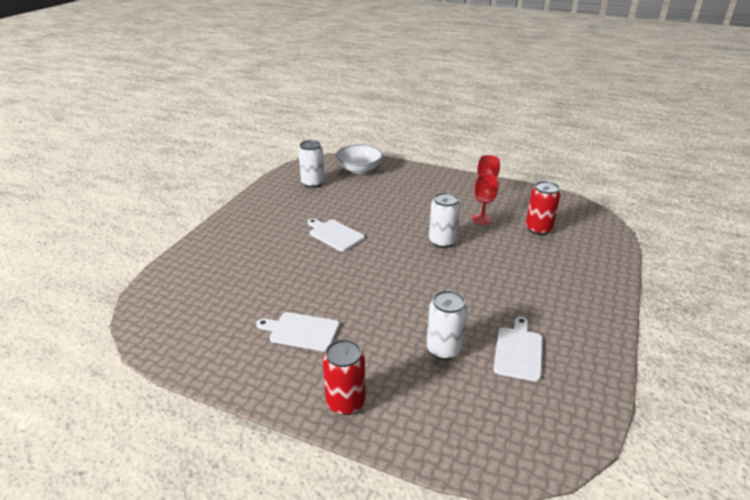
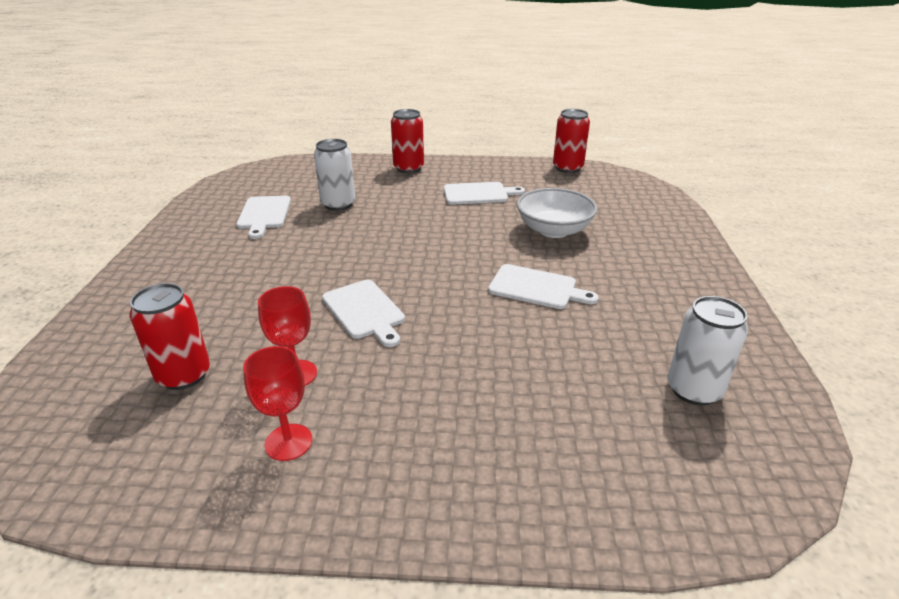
camera: 160 degrees right, 0 degrees up
(173, 352) = (567, 168): none -> red can
(359, 169) = (645, 474): white bowl -> white bowl (553, 230)
(442, 241) = (365, 311): white can -> white cutting board

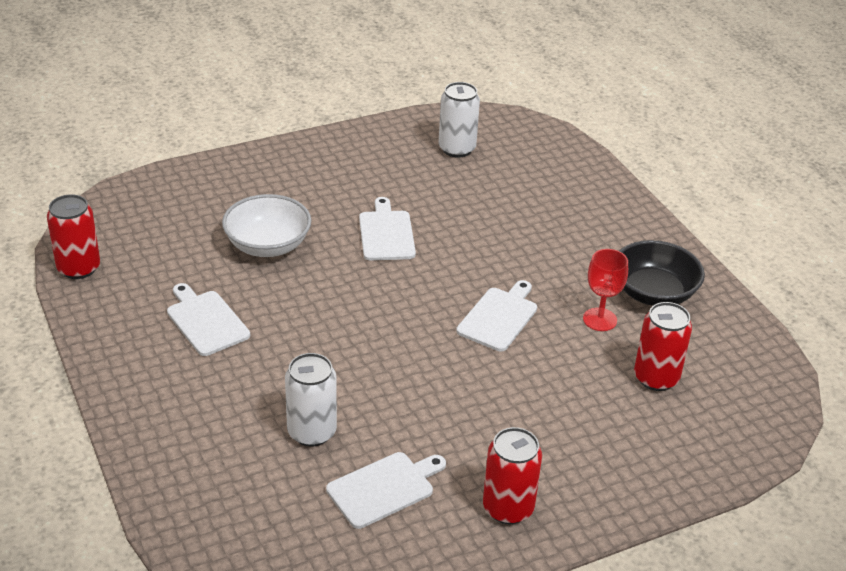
camera: 120 degrees left, 5 degrees up
(288, 442) = (653, 293): red goblet -> black bowl
(408, 168) = (154, 413): red can -> red can (508, 508)

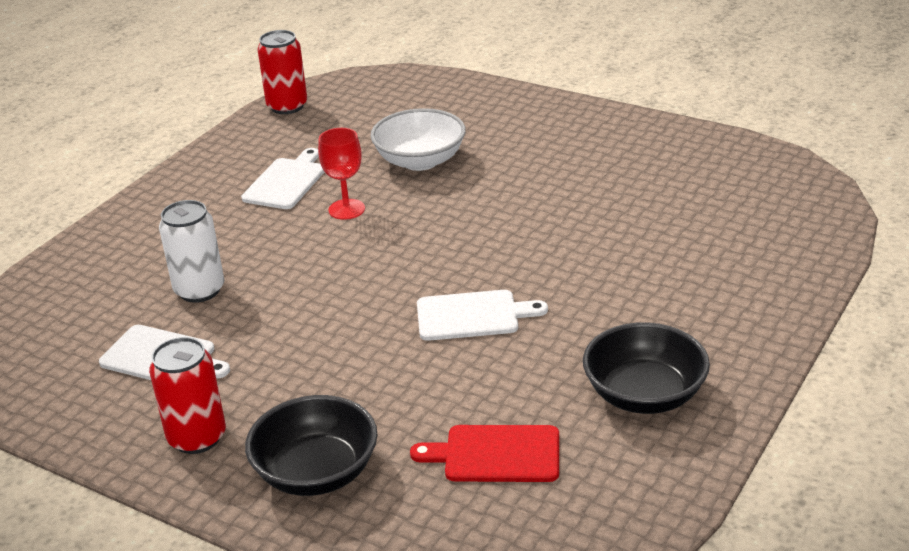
camera: 60 degrees right, 5 degrees down
(386, 233) = (517, 204): white cutting board -> none
(457, 149) = (711, 179): white can -> none
(600, 319) = (549, 377): red goblet -> red goblet (346, 209)
(603, 464) = (316, 473): none -> black bowl
(656, 378) = (496, 454): red can -> red cutting board

